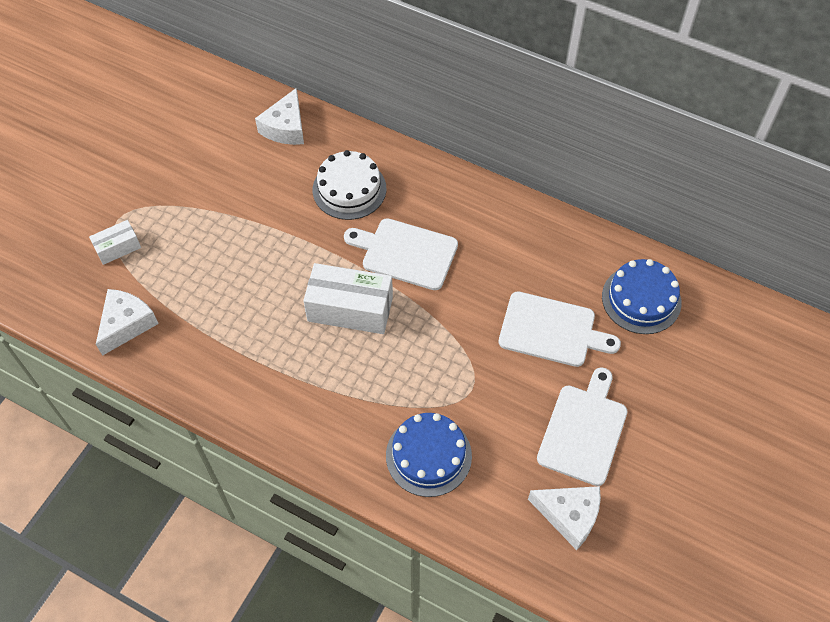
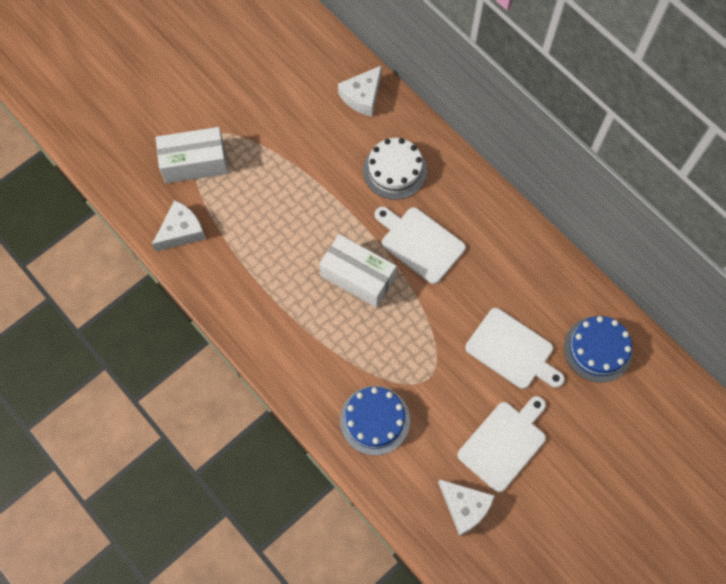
camera: 20 degrees right, 10 degrees up
(118, 248) = (195, 163): white box -> white box, size x1.86

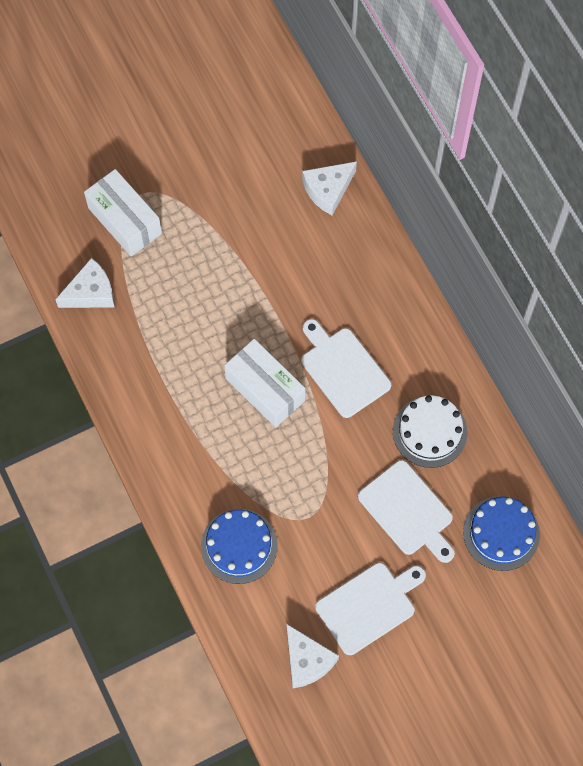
camera: 15 degrees right, 0 degrees up
(195, 163) = (125, 220): white box -> white box turned 45 degrees clockwise
(394, 170) = (339, 282): white cake -> white cake (429, 431)

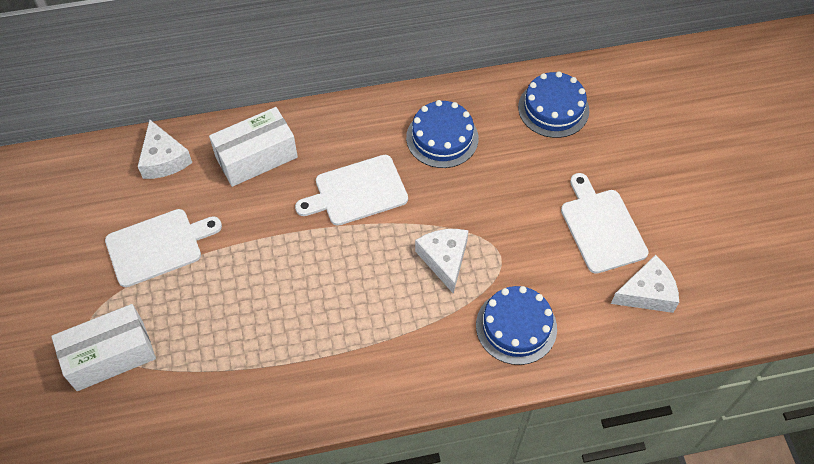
camera: 75 degrees left, 10 degrees down
(91, 292) = (181, 411): white cheese -> white cheese (444, 259)
(265, 389) = (355, 264): white box -> white box (256, 157)
(408, 511) = (515, 173): white cutting board -> white cutting board (158, 246)
(429, 431) = (442, 138): white cake -> blue cake

